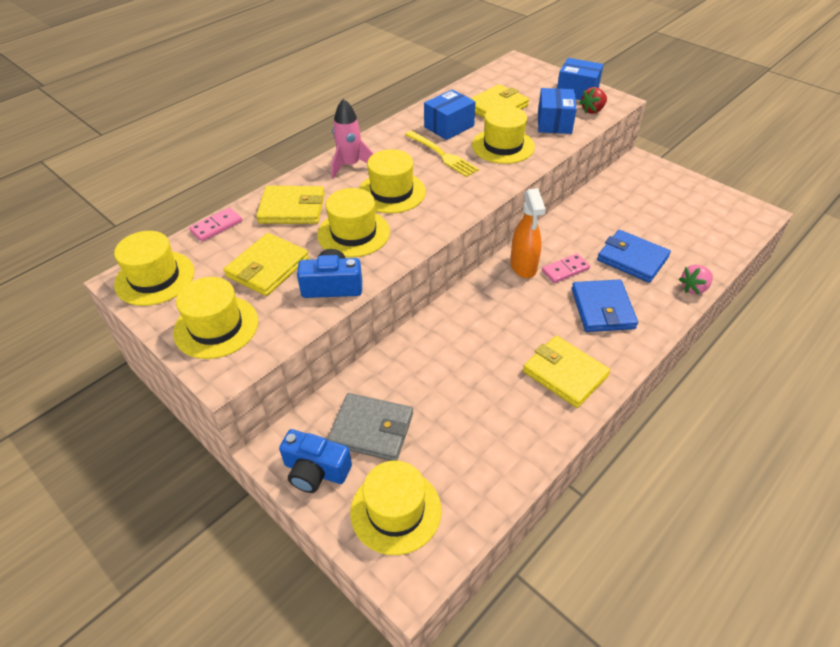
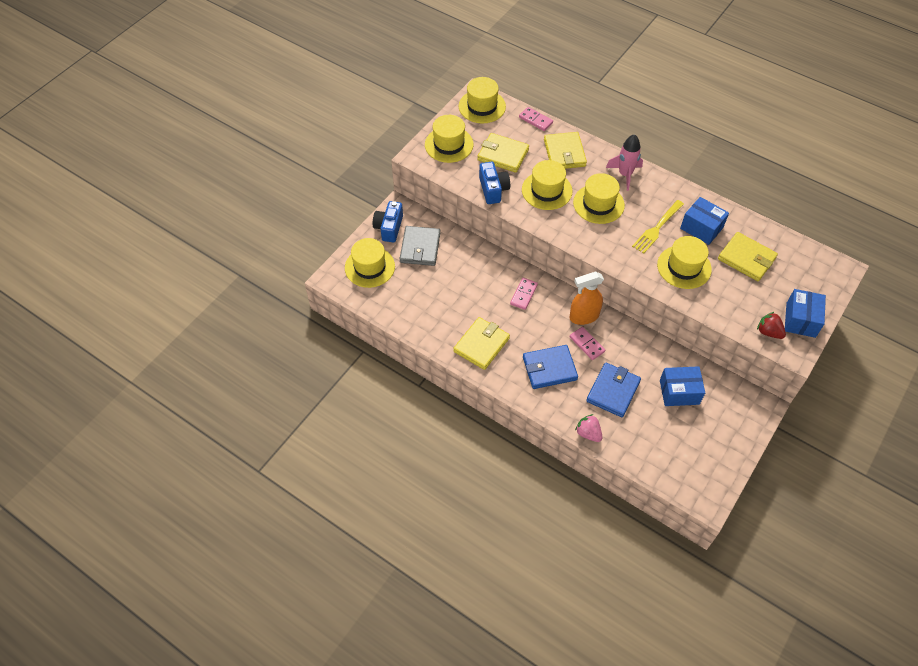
camera: 80 degrees right, 10 degrees up
(482, 317) = (524, 294): none -> pink domino
(554, 123) = (735, 302): blue box -> blue box (679, 392)

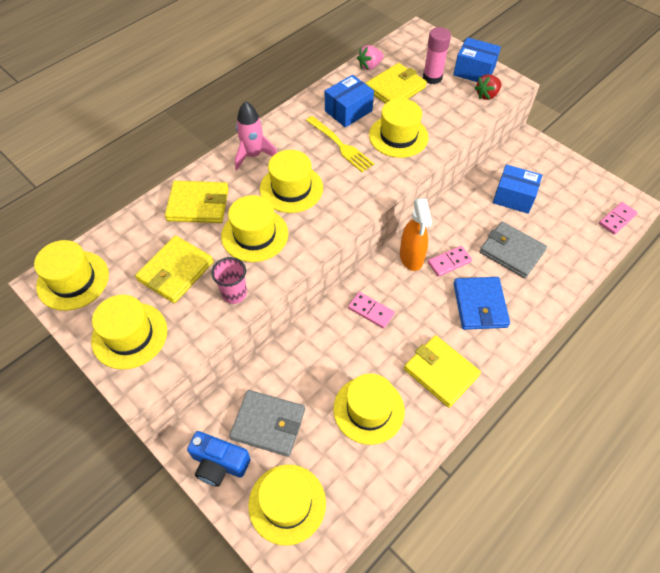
camera: 80 degrees left, 0 degrees up
(442, 303) = (368, 409): none -> yellow hat
(493, 189) = (234, 293): blue camera -> pink cup
(535, 120) = (128, 223): pink domino -> pink domino (617, 219)
(588, 433) = (564, 285): pink strawberry -> pink strawberry (369, 66)
(613, 391) = (511, 251): blue wallet -> grey wallet
(679, 392) = (513, 197): blue box -> blue box turned 75 degrees counterclockwise
(775, 286) = (432, 77): none -> pink glue stick

